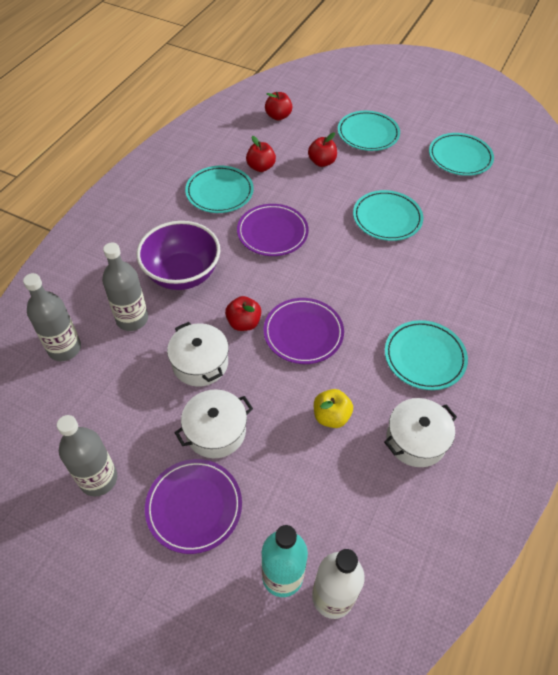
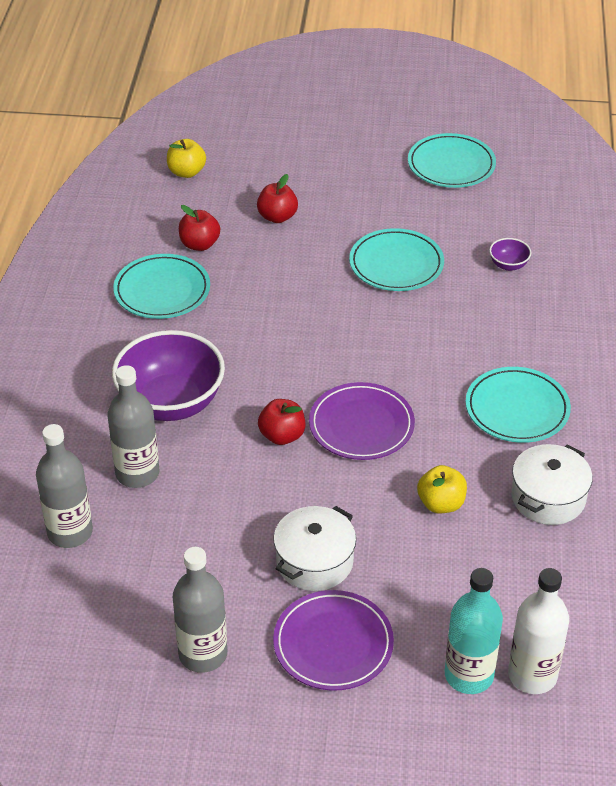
camera: 20 degrees left, 10 degrees down
(200, 363) = (253, 496): white pot -> none
(272, 232) = (260, 321): purple plate -> none
(278, 116) = (186, 172): red apple -> yellow apple
(368, 134) = (319, 165): turquoise plate -> none
(468, 242) = (508, 265): none -> purple bowl

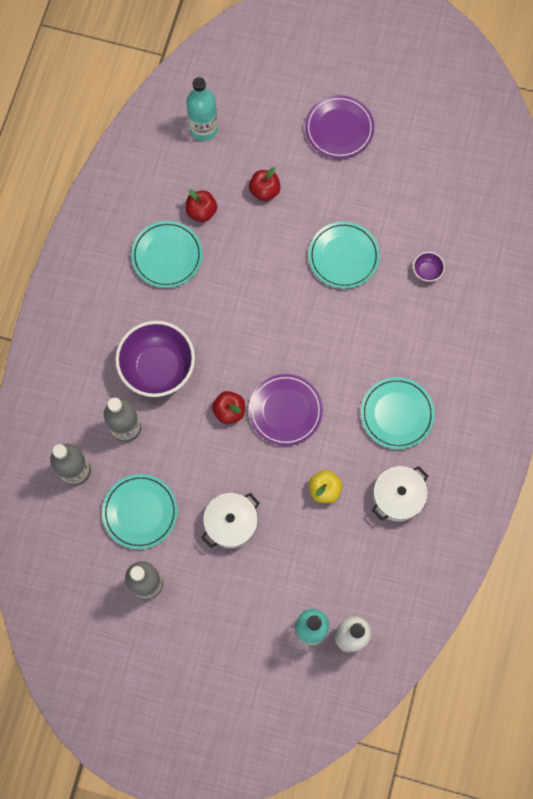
camera: 10 degrees right, 30 degrees up
(186, 172) = (204, 129): yellow apple -> turquoise bottle
(333, 644) = (230, 590): purple plate -> purple plate (339, 129)
(451, 165) = (410, 154): turquoise plate -> turquoise plate (140, 512)

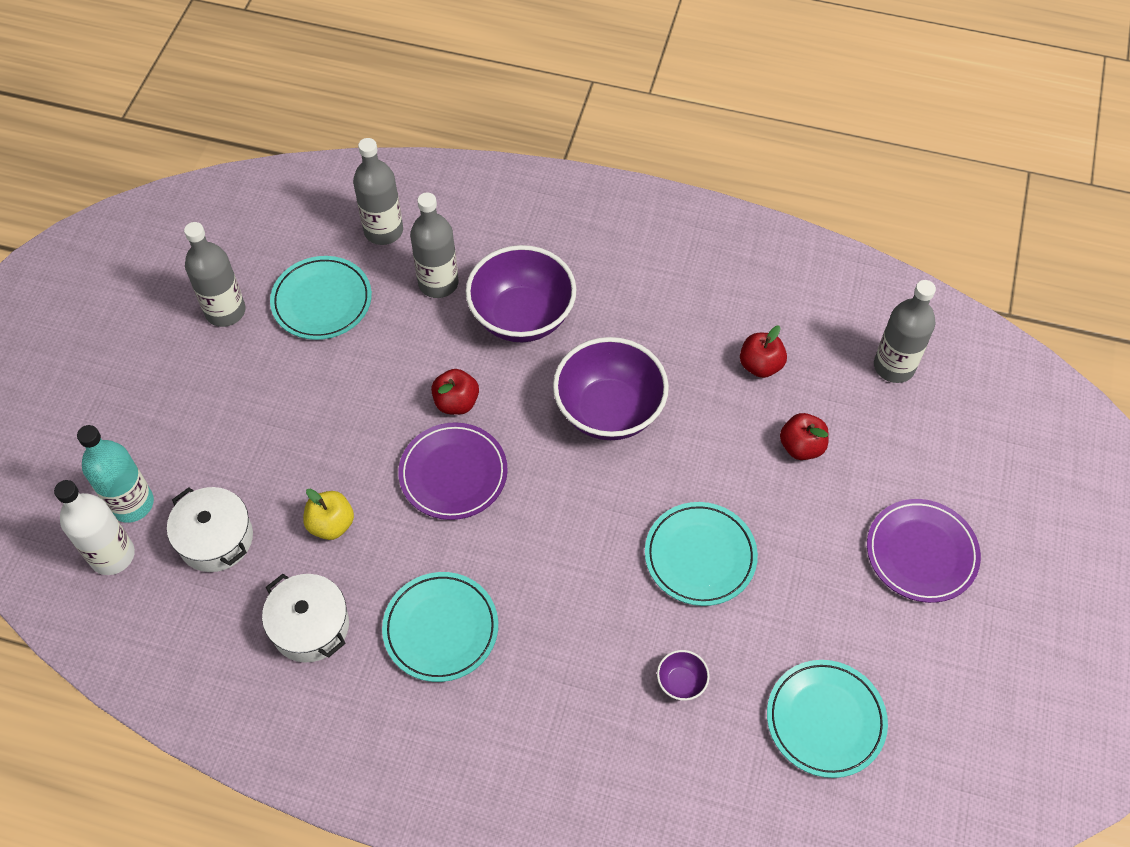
camera: 90 degrees right, 15 degrees down
(167, 256) = (688, 324): turquoise plate -> turquoise plate (825, 720)
(204, 129) = (894, 366): turquoise bottle -> grey bottle
(231, 523) = (295, 406): white pot -> white pot (216, 538)
(236, 309) = (609, 411): none -> purple bowl

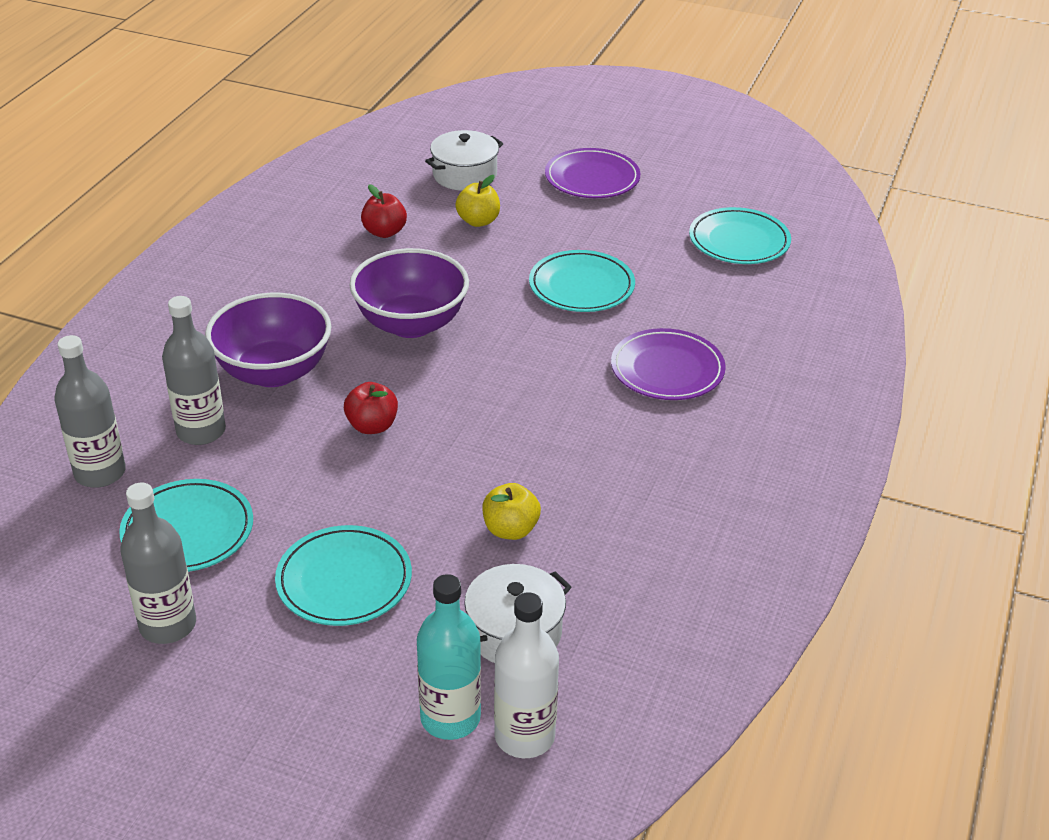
camera: 85 degrees left, 20 degrees down
(310, 626) = (636, 549): white pot -> white pot (464, 175)
(441, 629) = (645, 451): turquoise plate -> turquoise plate (344, 580)
(453, 474) = (463, 433): purple plate -> purple plate (667, 369)
(681, 682) = (705, 309): purple bowl -> none
(801, 447) = (478, 221): red apple -> yellow apple
(894, 366) = (407, 166): grey bottle -> none

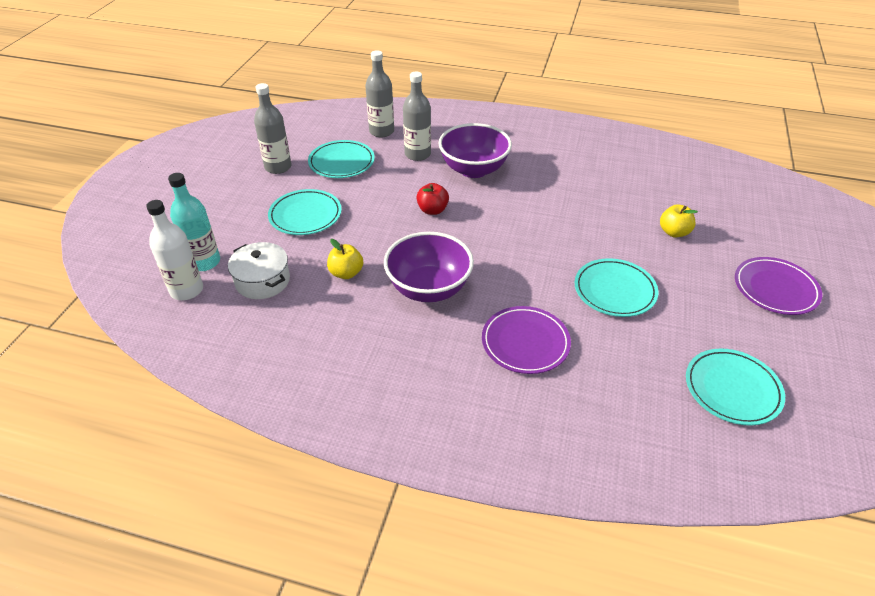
camera: 85 degrees right, 5 degrees up
(384, 232) = (636, 192): red apple -> none
(411, 324) = (537, 214): purple bowl -> purple bowl (429, 288)
(464, 175) = (733, 220): white pot -> none

